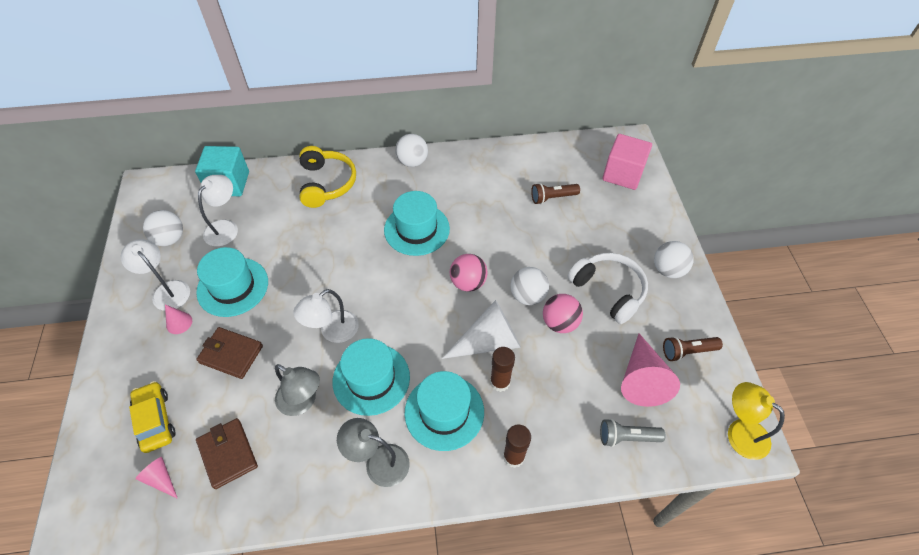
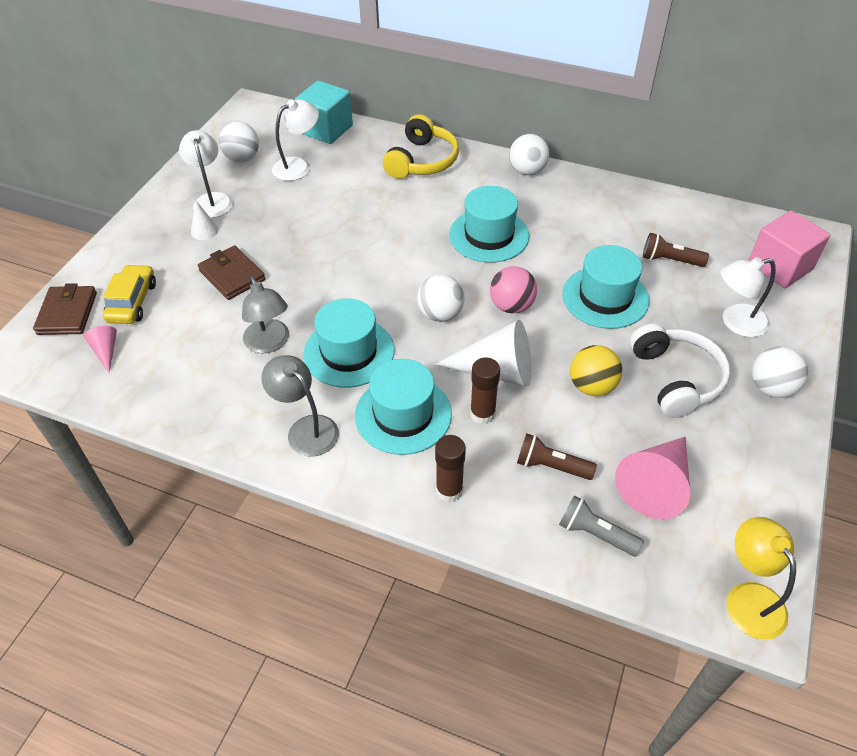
camera: 30 degrees right, 5 degrees down
(179, 323) = (204, 231): pink cone -> white cone
(228, 454) = (174, 357): brown wallet -> brown wallet (67, 313)
(233, 287) = (271, 219): turquoise hat -> turquoise hat (605, 297)
(332, 331) = (339, 294): white lamp -> white lamp (735, 322)
(527, 296) = (572, 345): white ball -> white ball (440, 314)
(559, 323) = (592, 386): pink ball -> yellow ball
(687, 351) = (737, 482): brown flashlight -> brown flashlight (551, 466)

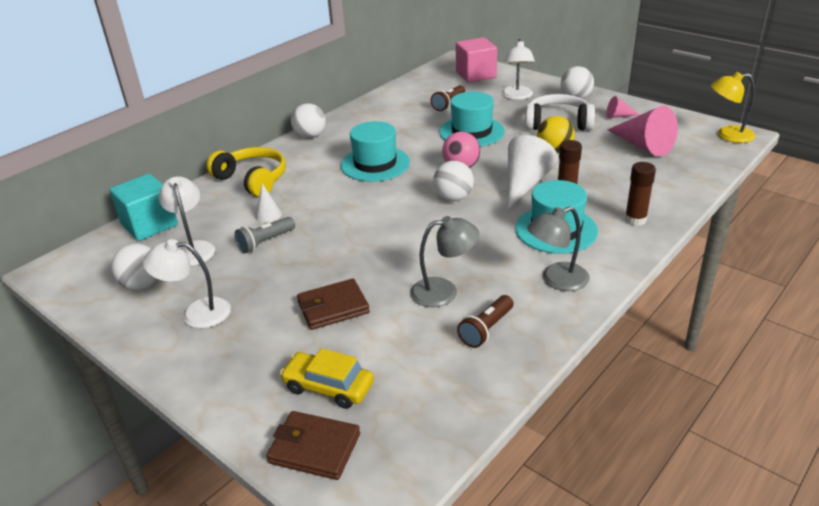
camera: 70 degrees left, 15 degrees down
(106, 351) = (399, 413): pink cone -> pink cone (618, 116)
(204, 231) = (246, 322): white cone -> white cone (268, 215)
(349, 352) = (476, 247): turquoise hat -> none
(551, 466) = (621, 177): brown flashlight -> brown flashlight (486, 329)
(595, 533) = (679, 172): grey flashlight -> grey flashlight (265, 242)

